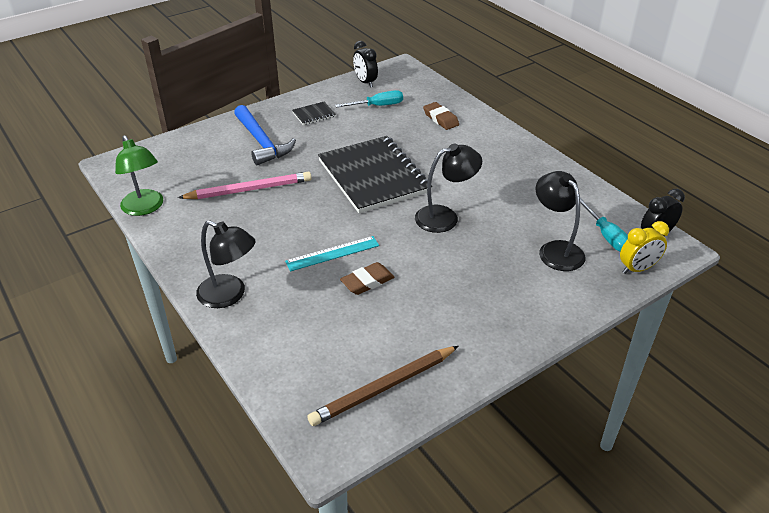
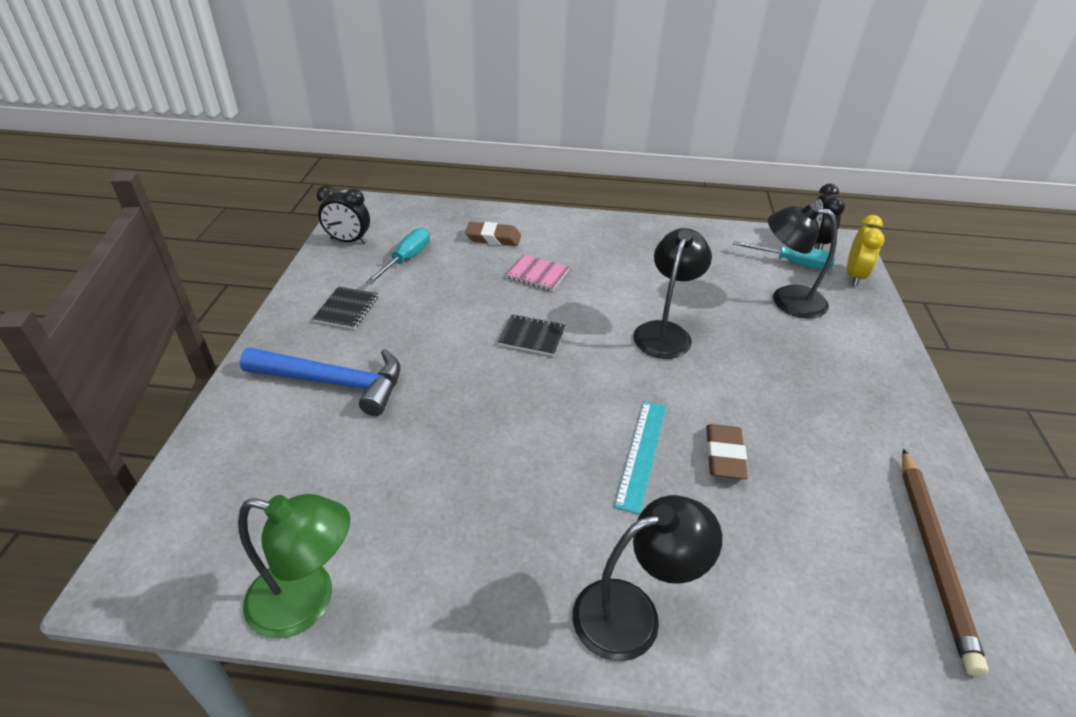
camera: 50 degrees left, 0 degrees up
(249, 190) = (420, 454): pink pencil -> none
(373, 176) = (532, 336): black notebook -> black notebook, size x0.40
(430, 150) = (537, 274): none -> pink notebook

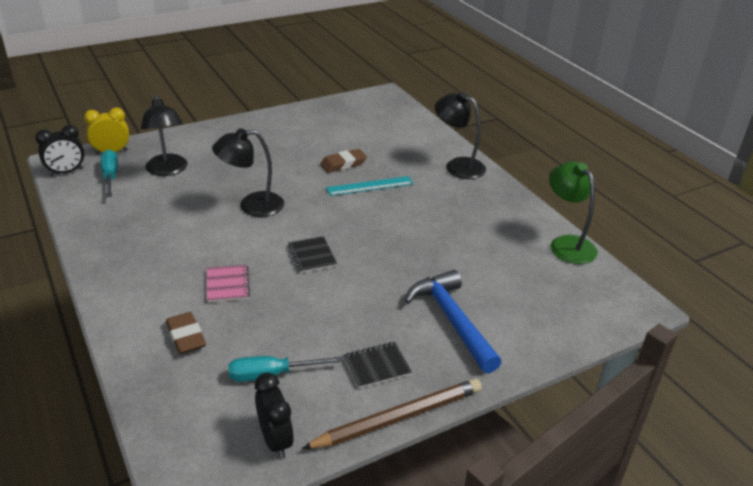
camera: 125 degrees left, 5 degrees down
(933, 555) = (345, 112): brown pencil -> brown pencil (398, 418)

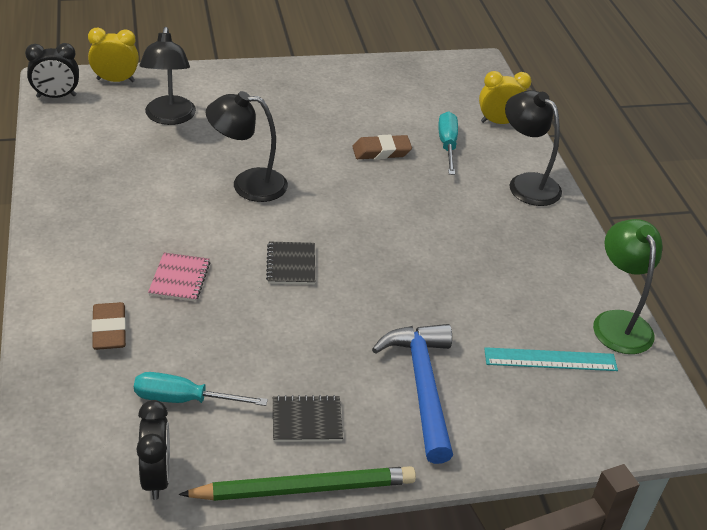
camera: 15 degrees right, 5 degrees up
(110, 176) = (103, 112): turquoise screwdriver -> turquoise screwdriver (447, 145)
(370, 186) = (401, 188): turquoise ruler -> turquoise ruler (550, 359)
(398, 418) = (304, 488): brown pencil -> green pencil
(418, 129) = (499, 122): none -> yellow clock

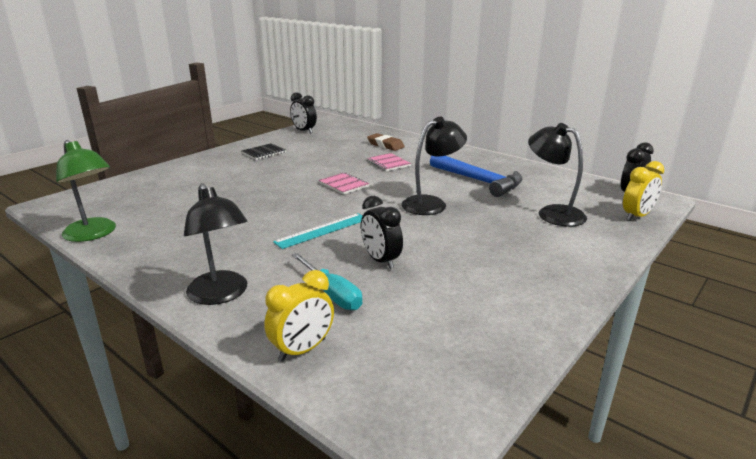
camera: 145 degrees right, 15 degrees down
(184, 399) = (323, 143): turquoise screwdriver -> none
(291, 265) = (344, 184): black notebook -> pink notebook
(304, 488) = (244, 142): green pencil -> none
(381, 151) = (381, 260): brown eraser -> black clock
(422, 386) = (217, 174): blue hammer -> blue hammer (478, 181)
(526, 183) = (221, 295): black lamp -> black lamp turned 45 degrees clockwise
(550, 359) = (143, 203): turquoise ruler -> turquoise ruler (322, 230)

